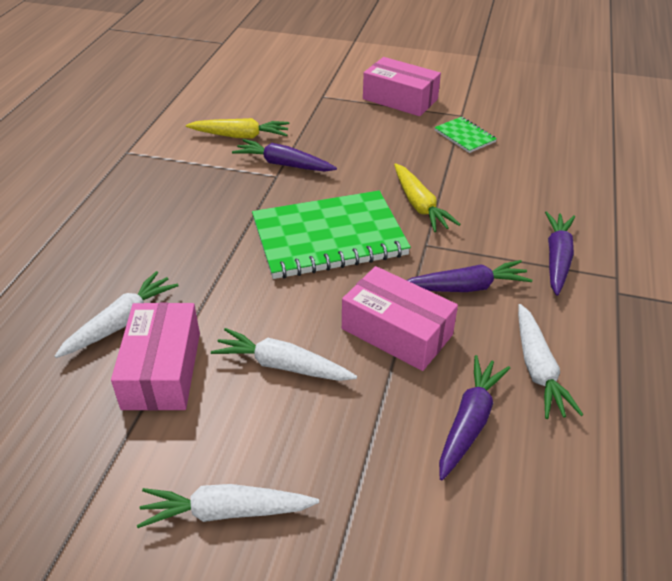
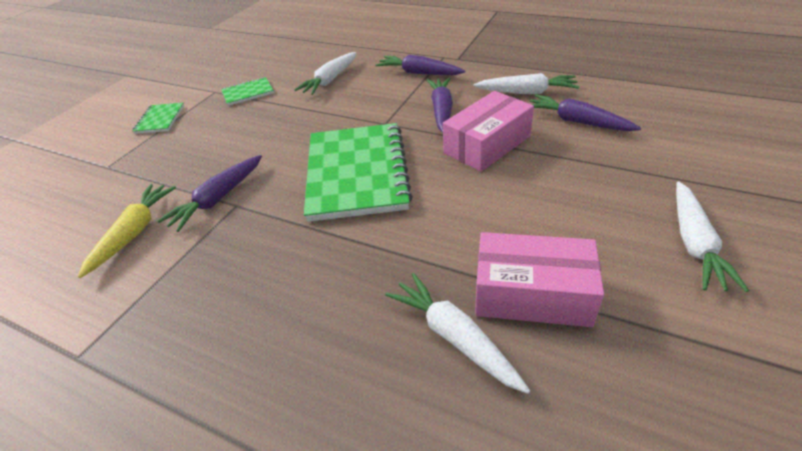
camera: 75 degrees left, 0 degrees up
(282, 365) = (525, 207): white carrot -> white carrot (330, 80)
(400, 99) = (160, 119): pink box -> green notebook
(419, 205) = (332, 122): yellow carrot -> none

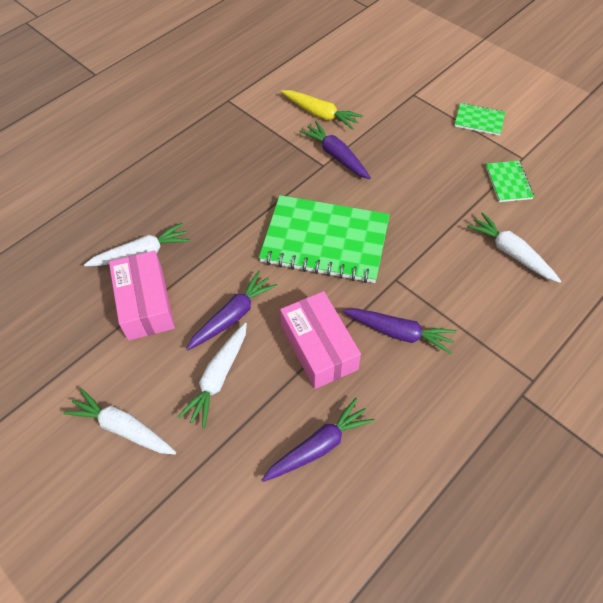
camera: 105 degrees right, 15 degrees up
(419, 73) = (495, 339): purple carrot -> purple carrot (232, 316)
(526, 92) = (401, 429): white carrot -> white carrot (218, 377)
(532, 294) = (145, 304): pink box -> pink box turned 45 degrees counterclockwise

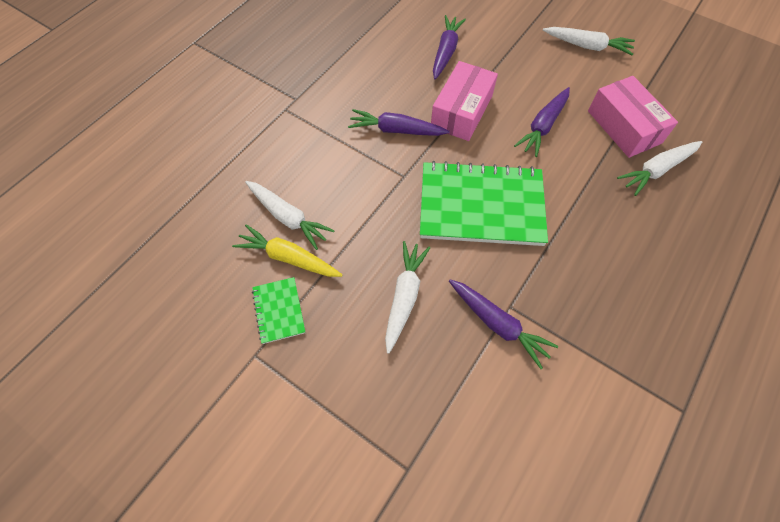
camera: 170 degrees right, 5 degrees up
(218, 377) = (534, 82): white carrot -> white carrot (404, 297)
(318, 446) = (445, 52): purple carrot -> purple carrot turned 150 degrees clockwise
(319, 347) = (462, 111): pink box -> pink box turned 60 degrees clockwise
(320, 114) = (539, 401): yellow carrot -> yellow carrot (289, 258)
(479, 120) = (307, 421): green notebook -> none

